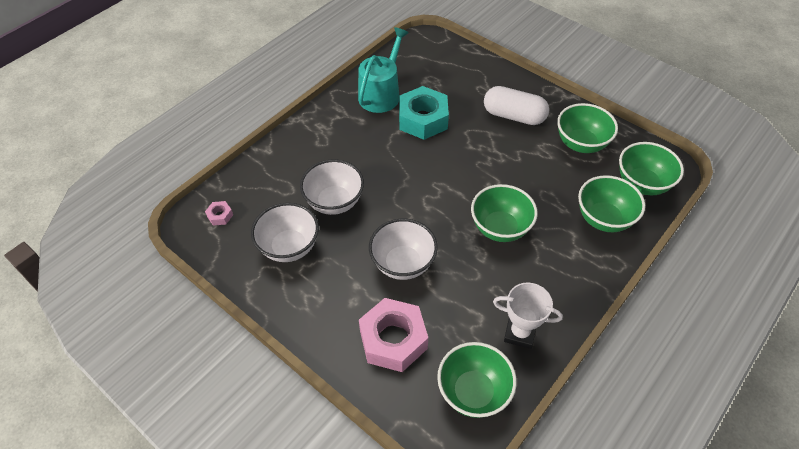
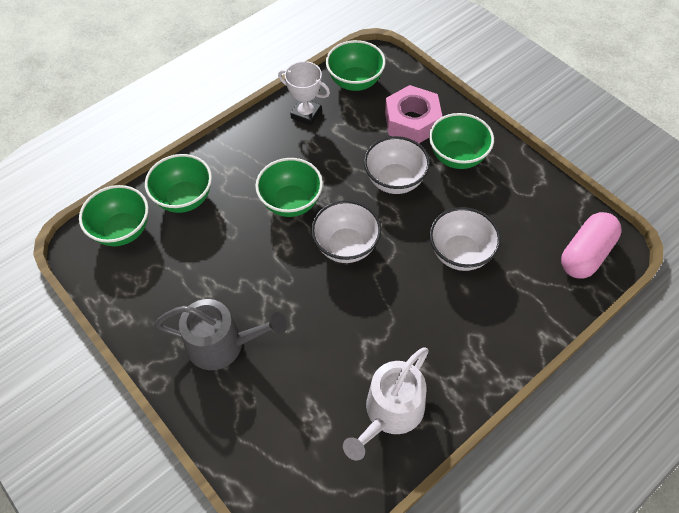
camera: 170 degrees left, 5 degrees up
(220, 216) = (585, 254): pink nut -> pink capsule
(289, 247) = (506, 210): white bowl -> white bowl (346, 246)
(381, 94) = (390, 412): turquoise watering can -> white watering can
(423, 119) = (341, 356): turquoise nut -> none
(514, 116) = (222, 344): white capsule -> grey watering can
(581, 143) = (160, 290): green bowl -> green bowl (457, 157)

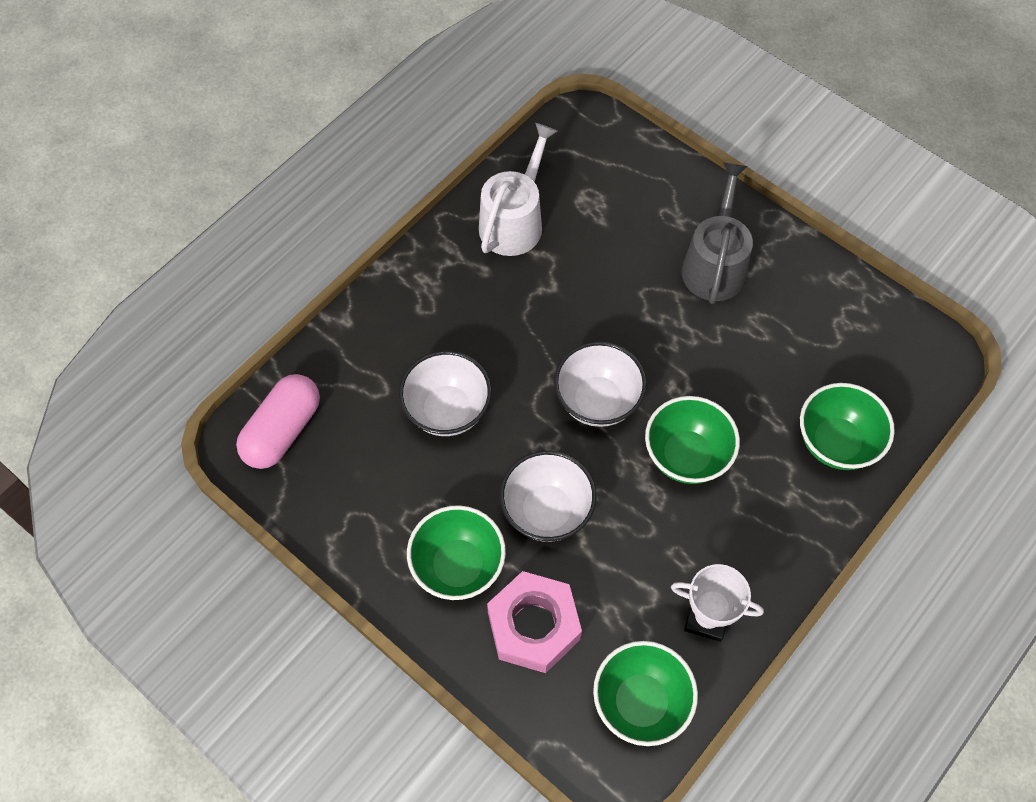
camera: 170 degrees right, 5 degrees up
(122, 230) = (897, 385): green bowl -> none
(222, 344) = (715, 264): grey watering can -> grey watering can turned 105 degrees clockwise

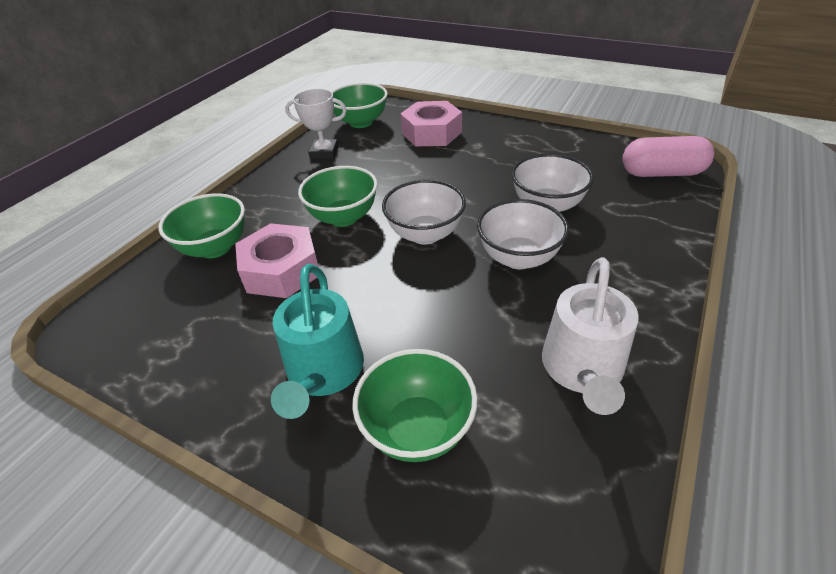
camera: 170 degrees right, 20 degrees down
(283, 431) = (662, 173): pink capsule -> pink capsule turned 75 degrees clockwise
(458, 566) = (490, 143): green bowl -> green bowl (417, 429)
(547, 511) = (443, 173): white bowl -> white bowl (518, 258)
(715, 264) = (323, 372): grey watering can -> turquoise watering can
(756, 387) = (281, 270): none -> pink nut

